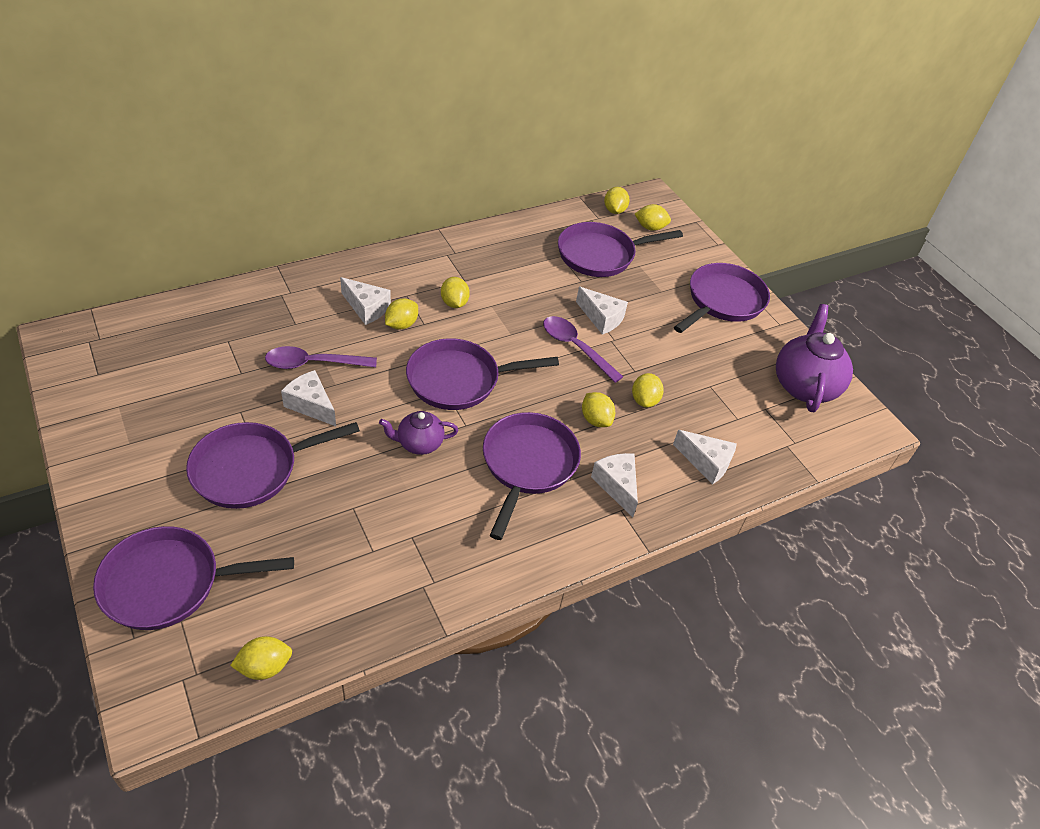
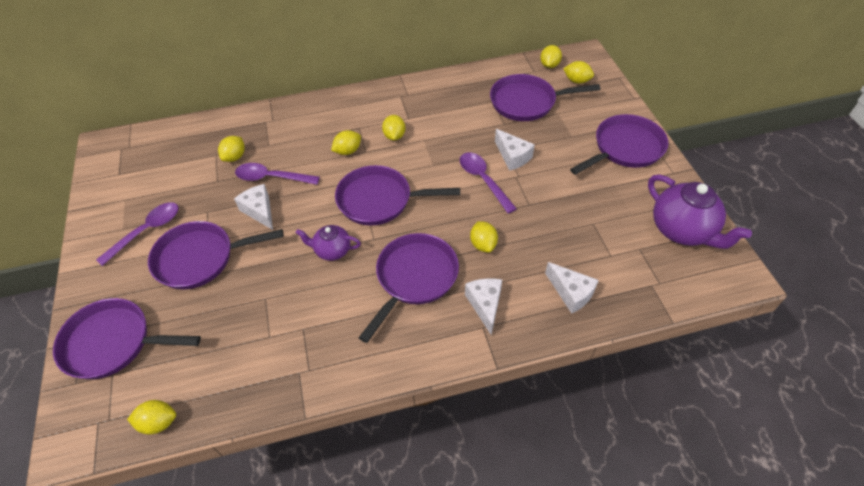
camera: 20 degrees right, 5 degrees up
(165, 443) = (146, 231): none -> purple spoon
(366, 308) = (325, 136): white cheese -> none
(644, 400) = (530, 231): yellow lemon -> yellow lemon (235, 157)
(804, 385) = (682, 230): purple teapot -> purple teapot turned 120 degrees clockwise

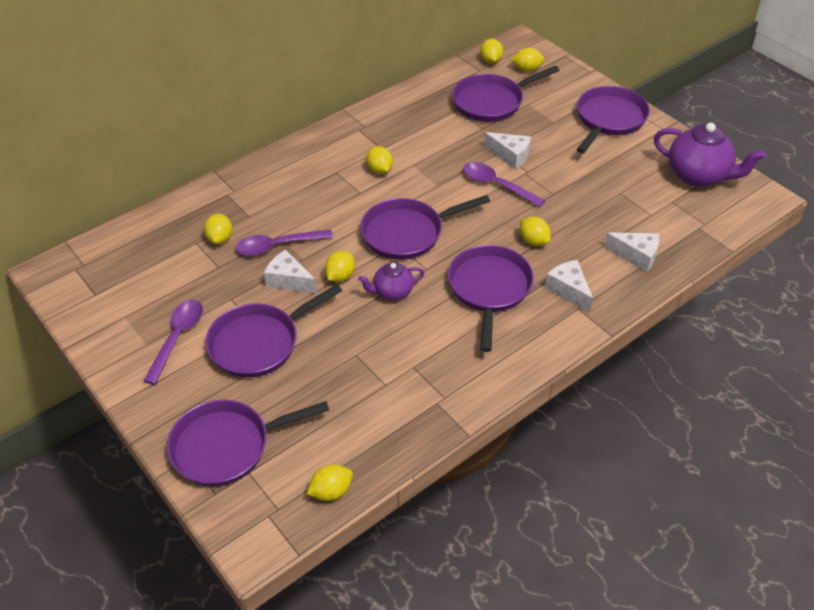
camera: 25 degrees left, 5 degrees down
(348, 151) = (341, 197): yellow lemon -> yellow lemon (340, 276)

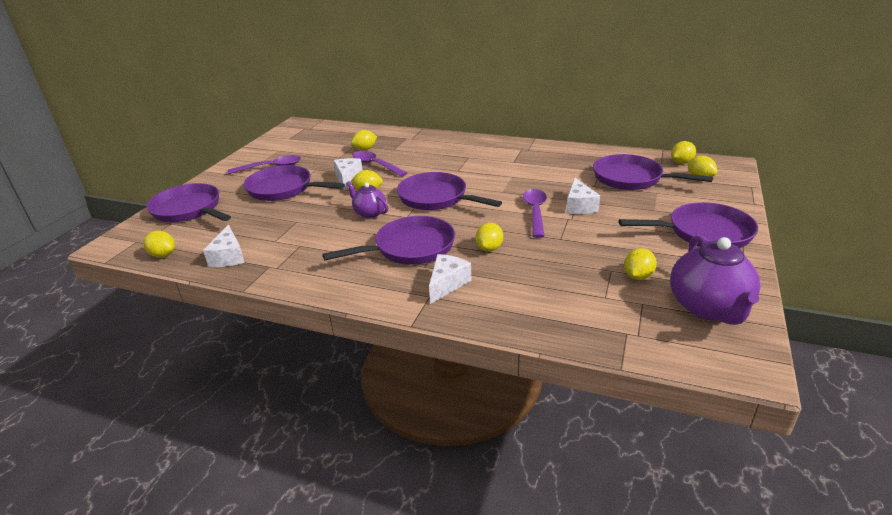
camera: 60 degrees right, 15 degrees down
(380, 170) = (490, 168): yellow lemon -> yellow lemon (638, 276)
(636, 255) = (534, 306): white cheese -> white cheese (229, 257)

